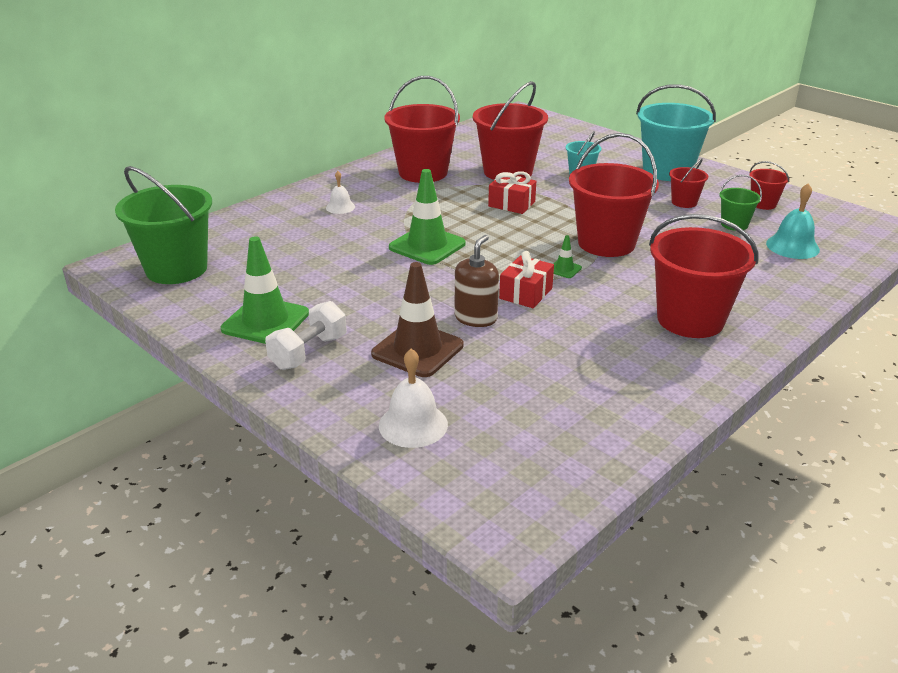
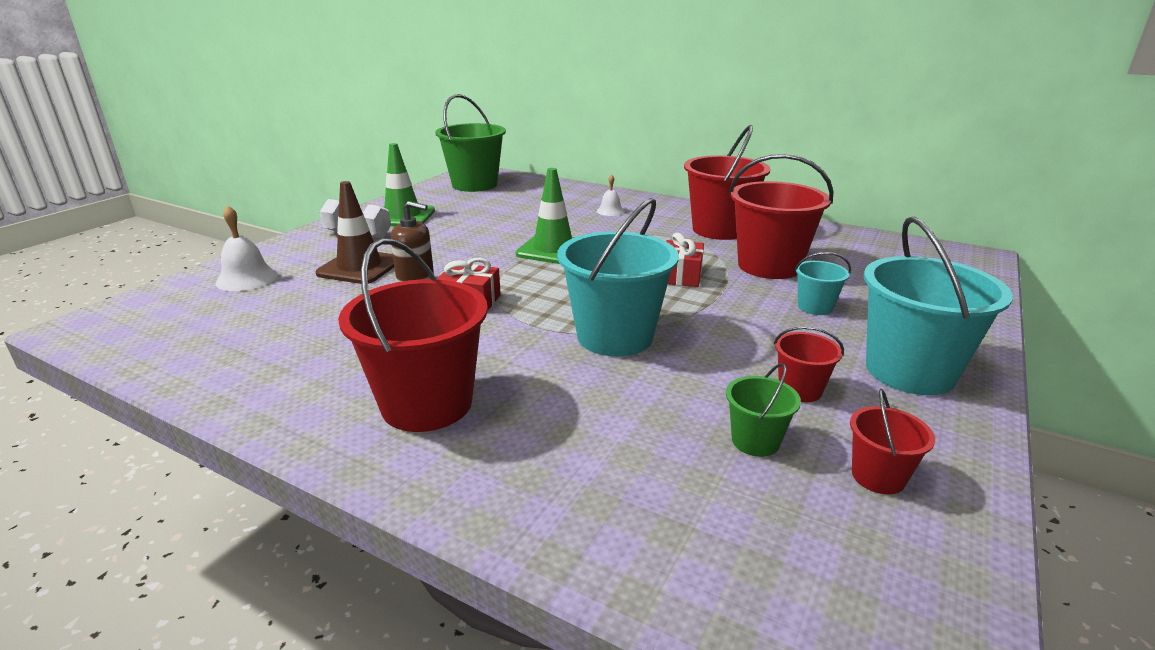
camera: 75 degrees right, 5 degrees down
(564, 269) = (532, 316): green traffic cone -> none
(606, 243) = (615, 336): red bucket -> turquoise bucket
(792, 246) = (712, 510): turquoise bell -> none

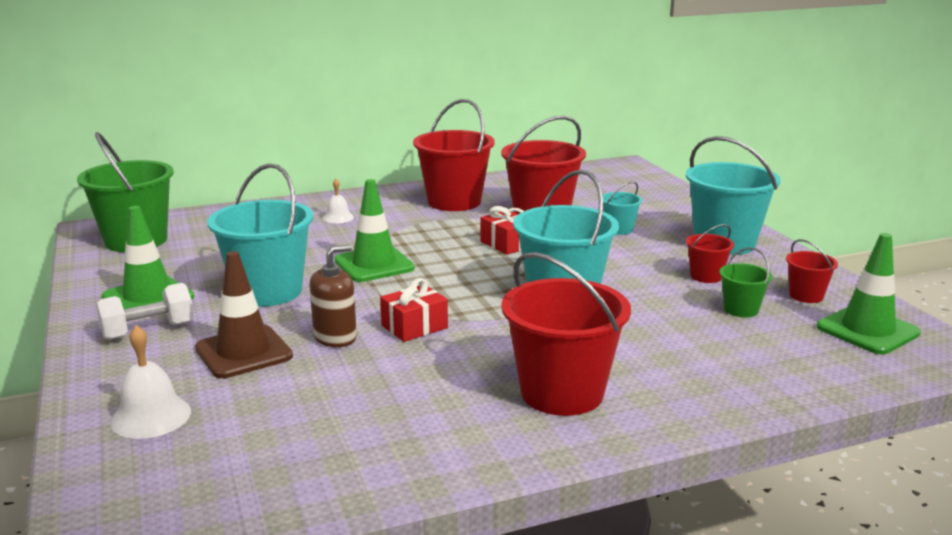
camera: 50 degrees left, 5 degrees down
(457, 239) = (268, 291): none -> turquoise bucket
(865, 567) = (867, 330): none -> green traffic cone

